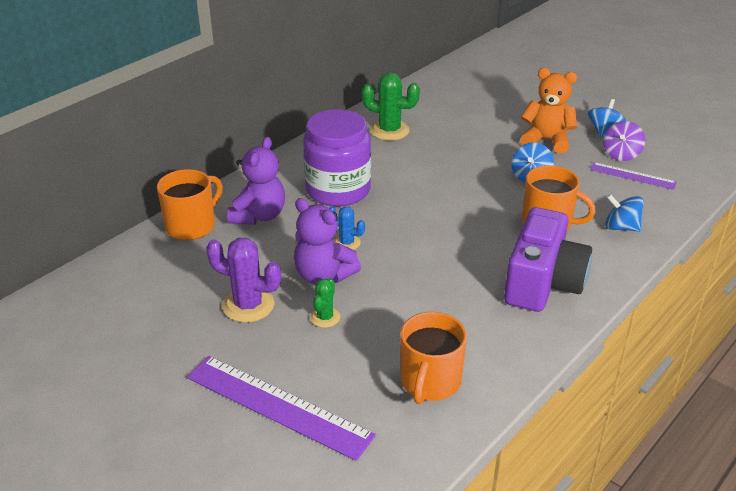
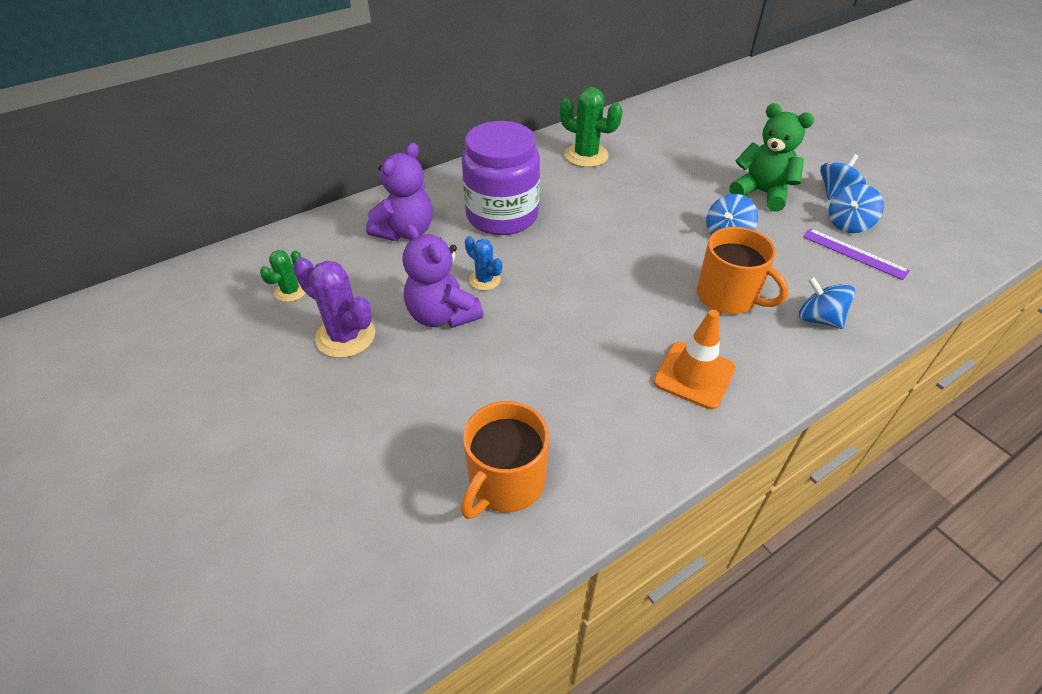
camera: 15 degrees right, 10 degrees up
(192, 226) = (332, 231): orange mug -> none
(278, 406) = (318, 473): purple ruler -> none
(325, 317) = (421, 369): green cactus -> green cactus (290, 291)
(542, 283) = (694, 375): purple camera -> orange traffic cone
(547, 140) = (762, 193): orange teddy bear -> green teddy bear
(621, 154) = (848, 224): purple spinning top -> blue spinning top

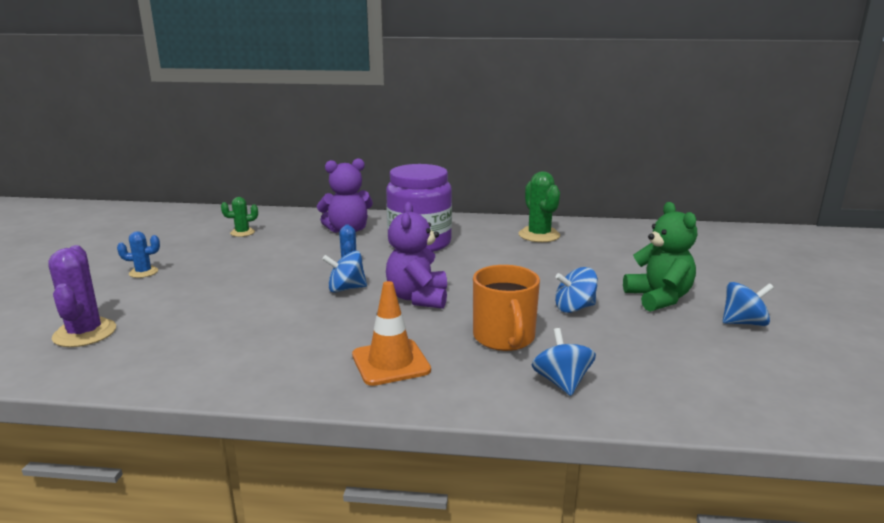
camera: 40 degrees right, 25 degrees down
(278, 414) = (143, 272): none -> blue cactus
(345, 336) = (231, 258): purple cactus -> purple cactus (85, 333)
(442, 315) = (294, 270): purple teddy bear -> purple teddy bear (418, 298)
(505, 482) = (179, 349): orange mug -> none
(848, 224) = (716, 344): blue spinning top -> blue spinning top (346, 289)
(854, 253) = (685, 363): purple ruler -> none

